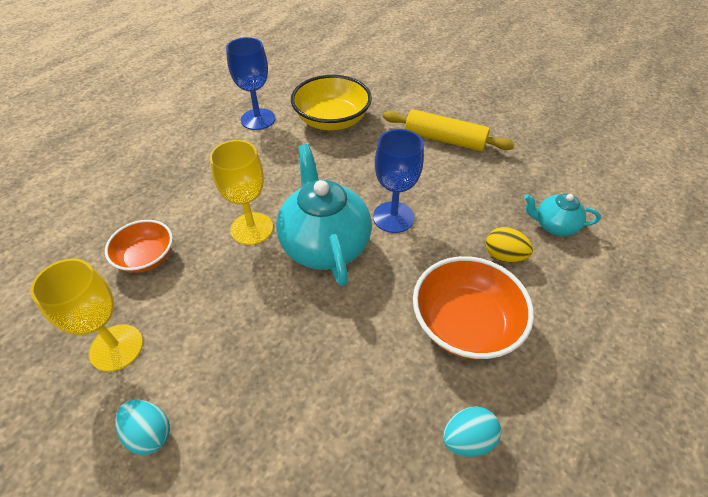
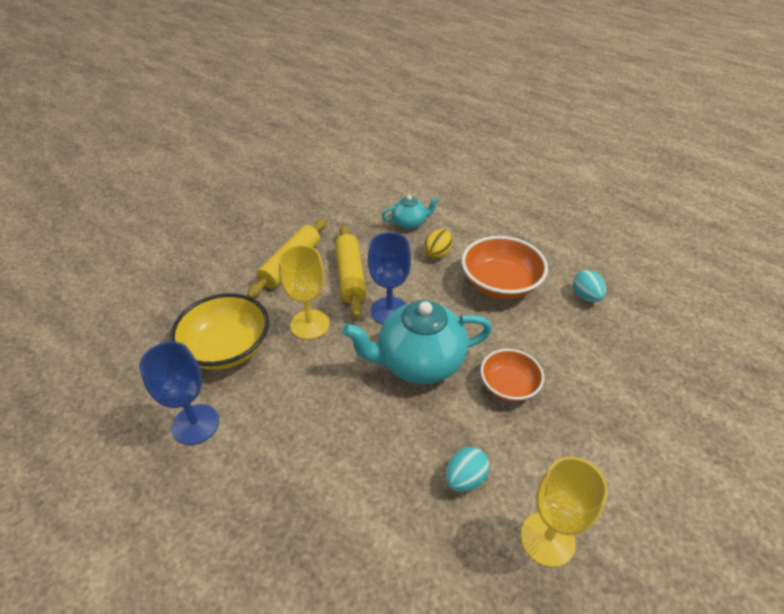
camera: 85 degrees left, 5 degrees down
(146, 257) = (427, 530): orange bowl -> orange bowl (508, 385)
(149, 433) = (625, 491): turquoise egg -> turquoise egg (465, 478)
(251, 228) = (392, 423): yellow goblet -> yellow goblet (310, 324)
(439, 182) = (350, 276): none -> yellow rolling pin
(554, 226) = (409, 223): turquoise teapot -> turquoise teapot turned 120 degrees counterclockwise

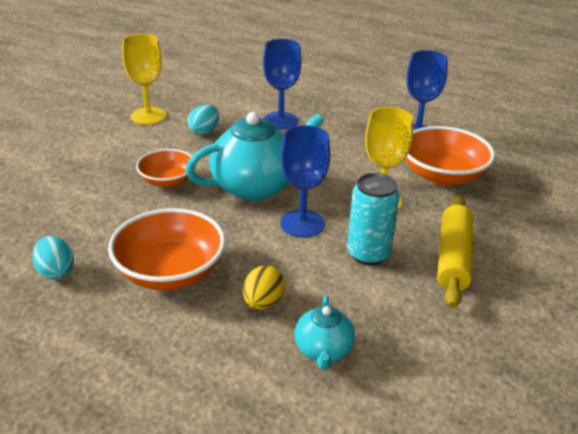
camera: 165 degrees right, 10 degrees down
(227, 348) = (442, 175): yellow bowl -> orange bowl
(350, 276) = (368, 254): yellow rolling pin -> turquoise can
(355, 488) = (280, 121): none -> blue goblet
(409, 223) = (323, 351): turquoise teapot -> turquoise teapot turned 60 degrees counterclockwise

